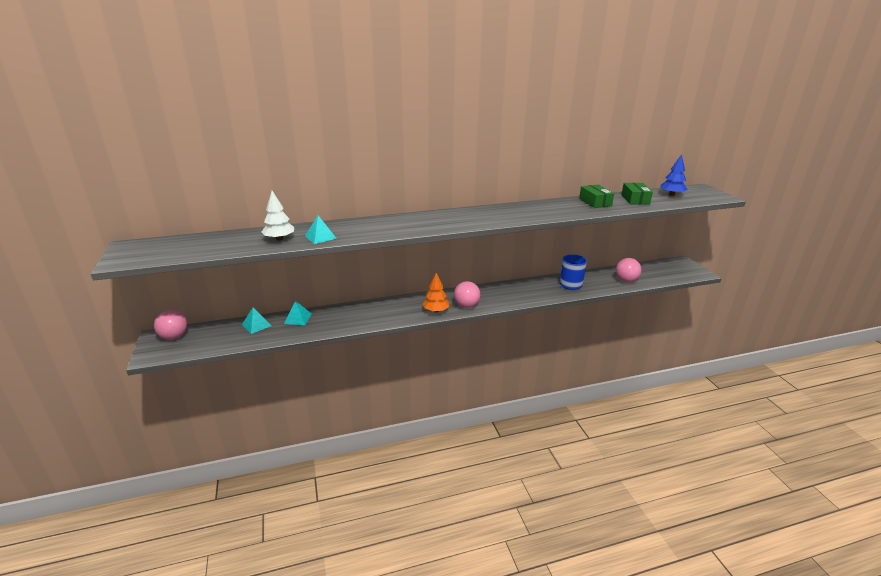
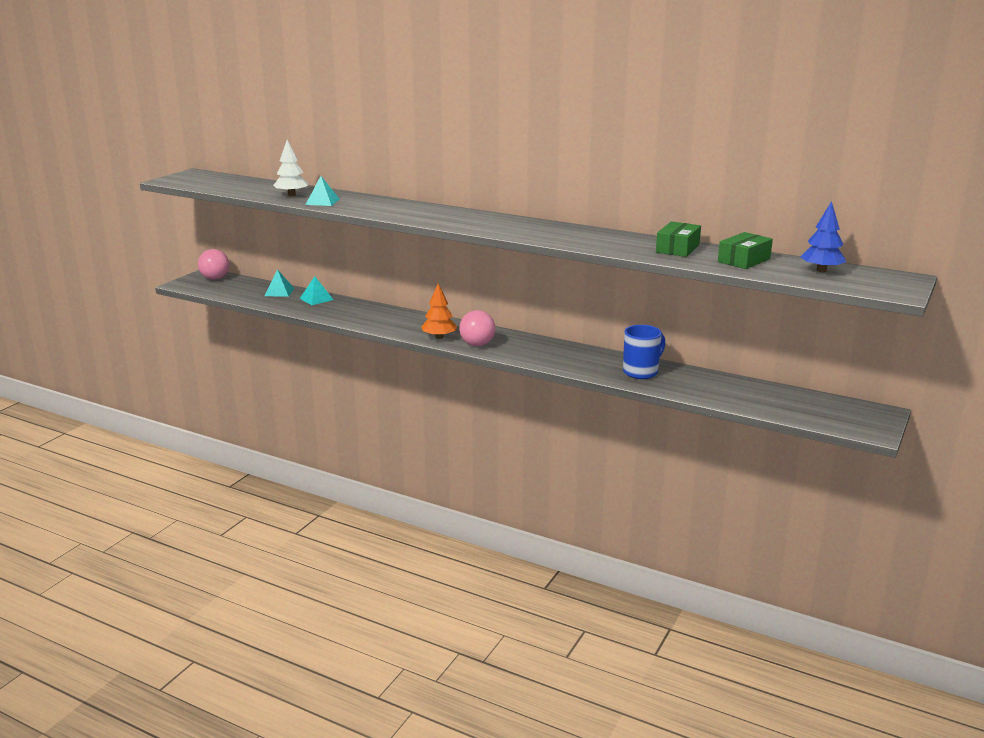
camera: 45 degrees right, 5 degrees down
(626, 280) = (728, 396): pink ball -> none

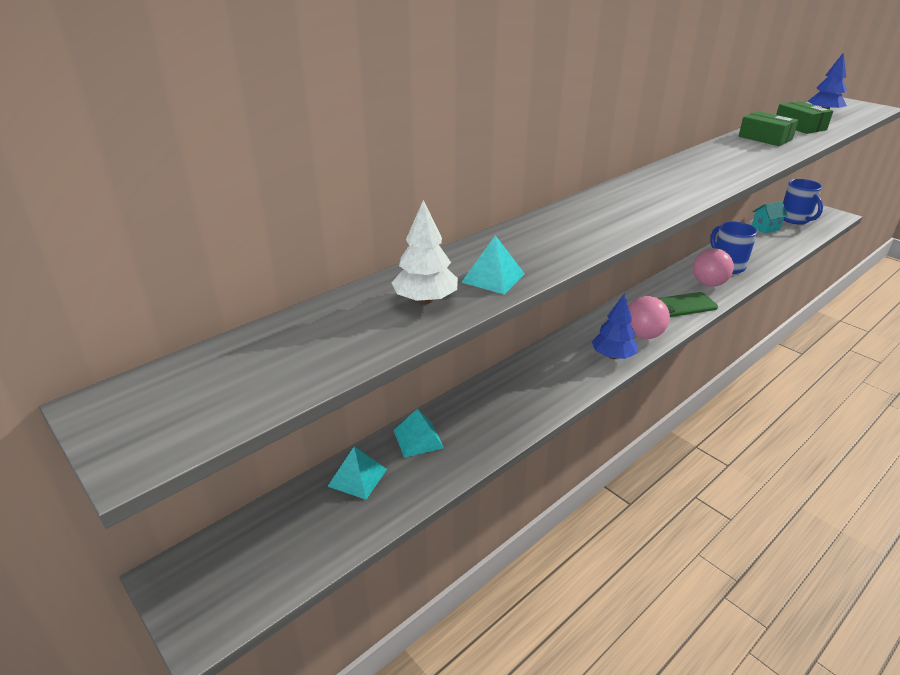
camera: 70 degrees left, 10 degrees up
(215, 278) = (214, 563): pink ball -> pink ball (708, 284)
(439, 337) = (613, 356): orange tree -> blue tree
(540, 356) = (683, 305): none -> green phone
(769, 390) = (765, 228): none -> turquoise house
(820, 407) = (795, 219): none -> blue mug

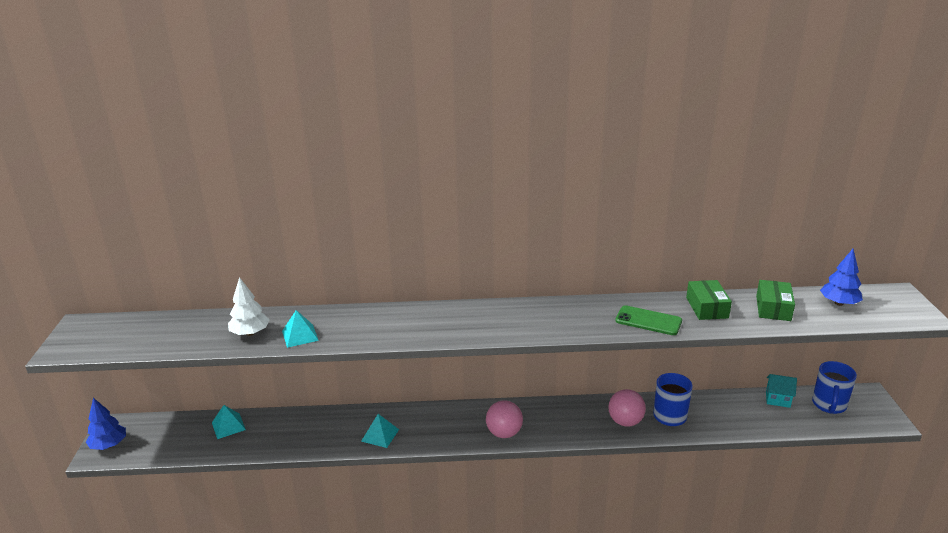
camera: 40 degrees right, 5 degrees down
(418, 439) = (280, 423): turquoise pyramid -> turquoise pyramid (380, 435)
(613, 356) = (459, 436): blue tree -> blue tree (109, 445)
(683, 305) = (573, 427): green phone -> green phone (648, 321)

